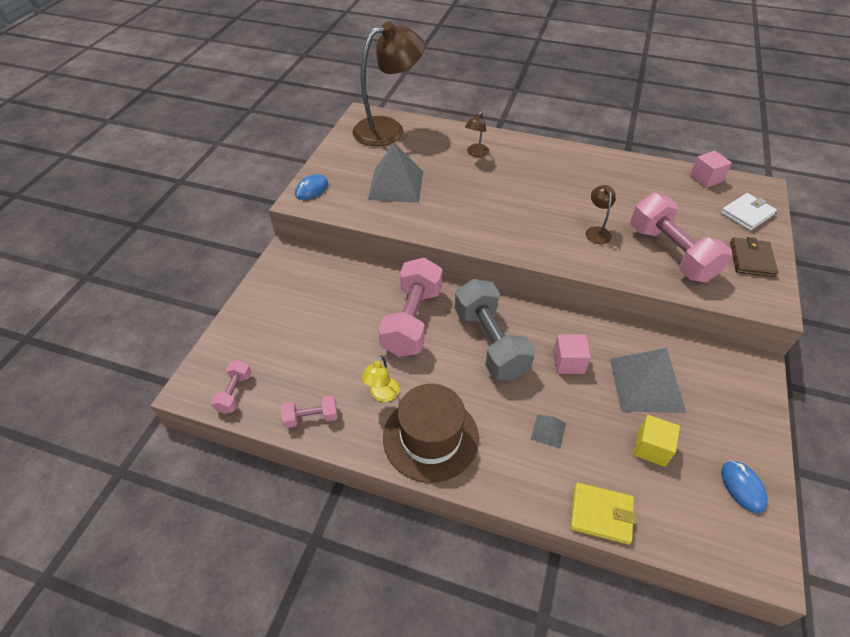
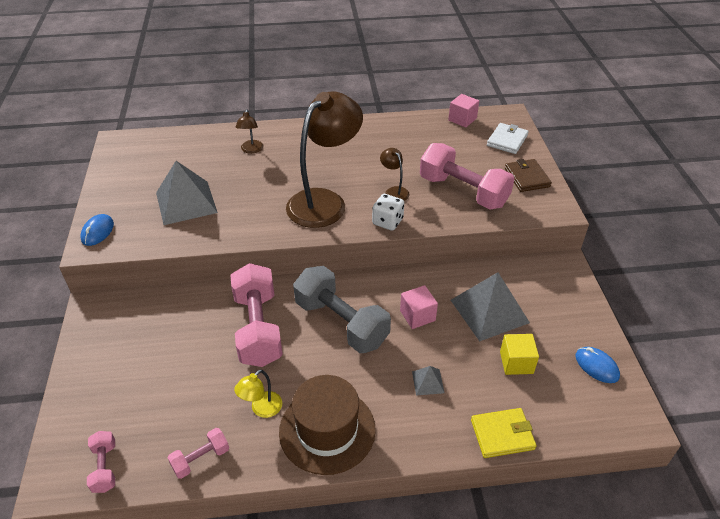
camera: 25 degrees left, 5 degrees down
(382, 395) = (262, 409): yellow lamp -> yellow lamp turned 45 degrees clockwise
(388, 129) = (151, 149): brown lamp -> brown lamp (324, 201)
(575, 259) = (387, 221): none -> white dice

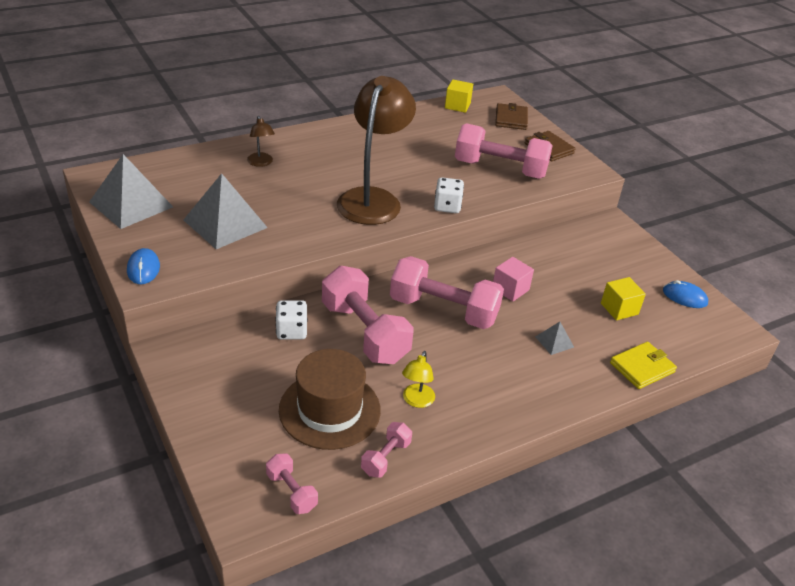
camera: 25 degrees left, 5 degrees down
(198, 312) = (291, 331): none -> white dice
(327, 430) = (490, 402): brown hat -> brown hat (329, 410)
(341, 323) = (443, 310): grey dumbbell -> pink dumbbell
(394, 191) = (435, 179): brown lamp -> none
(462, 119) = (457, 106): pink cube -> yellow cube
(489, 311) = (571, 272): grey pyramid -> grey pyramid (131, 204)
(507, 140) = (511, 119): white wallet -> brown wallet

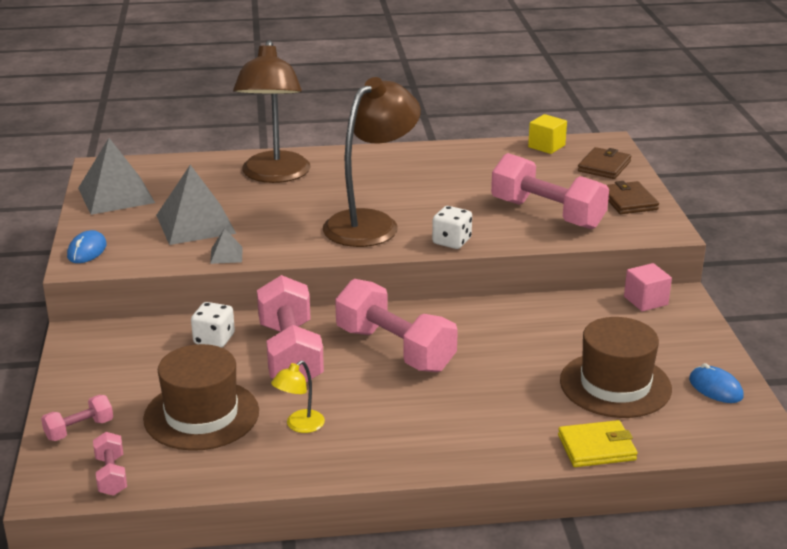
camera: 25 degrees right, 10 degrees down
(261, 163) = (274, 175): brown lamp -> brown lamp, size x2.38
(386, 458) = (228, 468): pink dumbbell -> pink dumbbell (79, 429)
(510, 289) = (491, 343): pink cube -> pink cube (645, 300)
(554, 341) = (505, 402): grey pyramid -> grey pyramid (226, 255)
(619, 309) = (615, 385): yellow cube -> brown hat

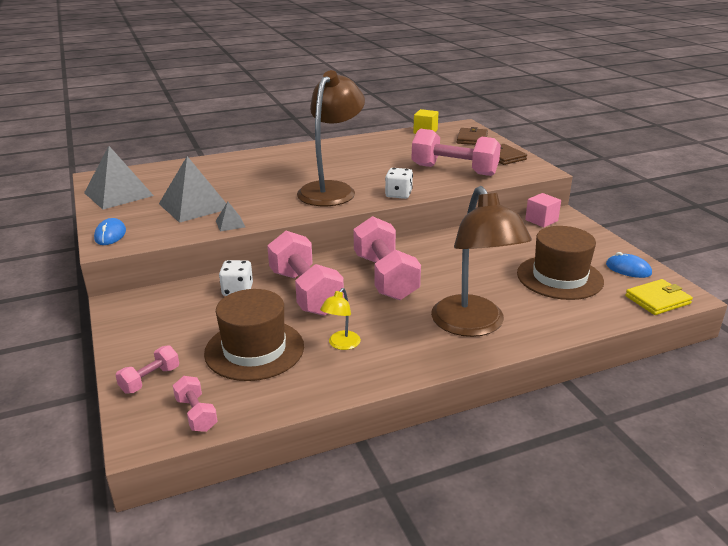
camera: 15 degrees left, 0 degrees up
(274, 175) = (240, 168): brown lamp -> brown lamp (473, 325)
(395, 349) = (385, 277): pink dumbbell -> pink dumbbell turned 45 degrees clockwise
(596, 447) = (577, 323): yellow wallet -> yellow wallet (657, 300)

